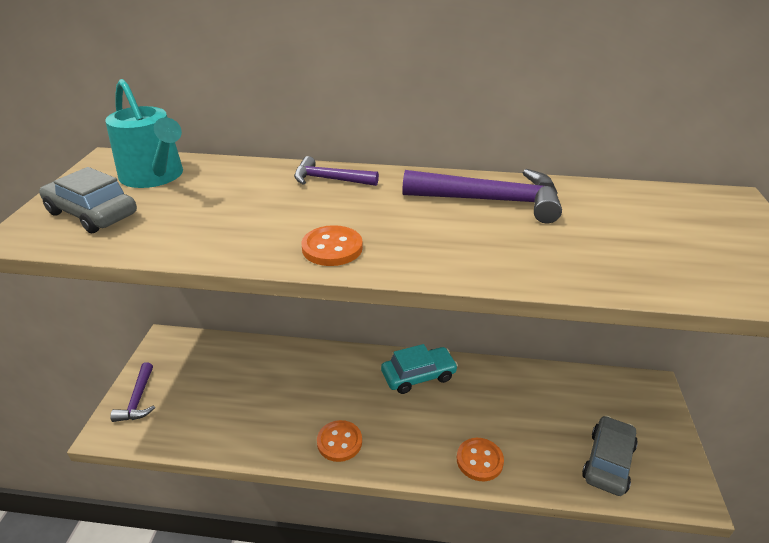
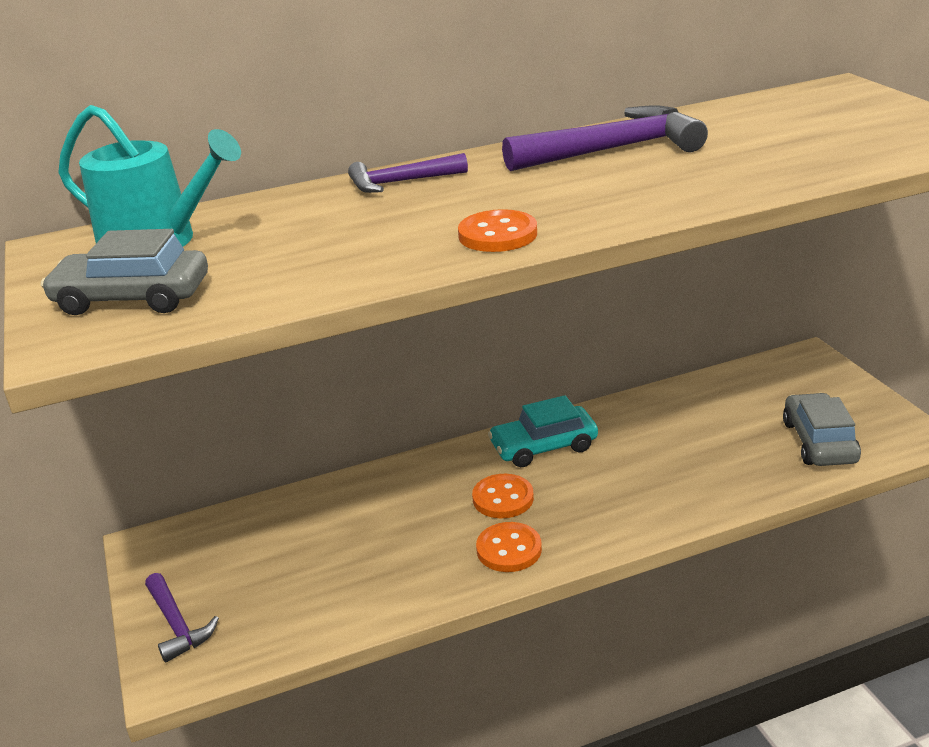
camera: 25 degrees left, 5 degrees down
(418, 376) = (543, 446): turquoise car -> turquoise car turned 150 degrees counterclockwise
(479, 460) = (687, 497): orange button -> orange button (503, 498)

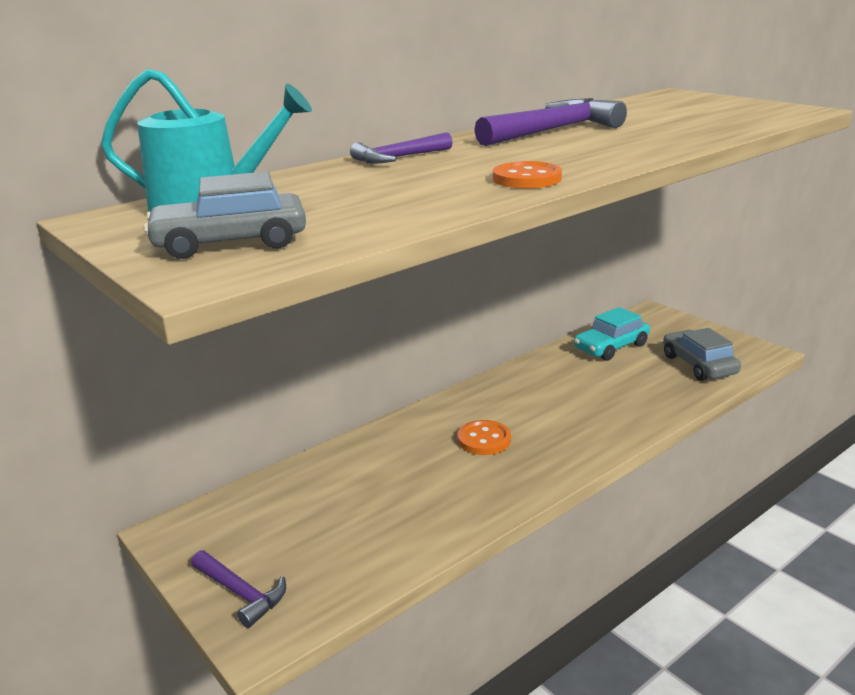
camera: 20 degrees left, 5 degrees down
(509, 549) = (513, 476): orange button -> none
(543, 446) = (493, 398): turquoise car -> turquoise car (611, 347)

